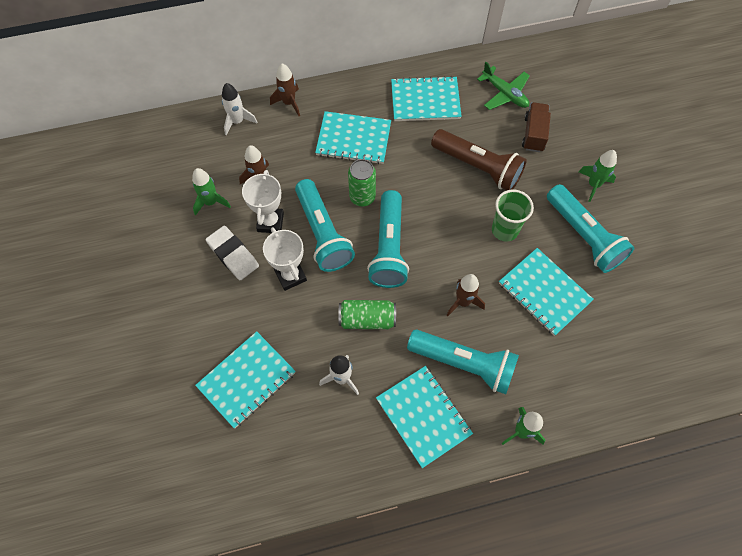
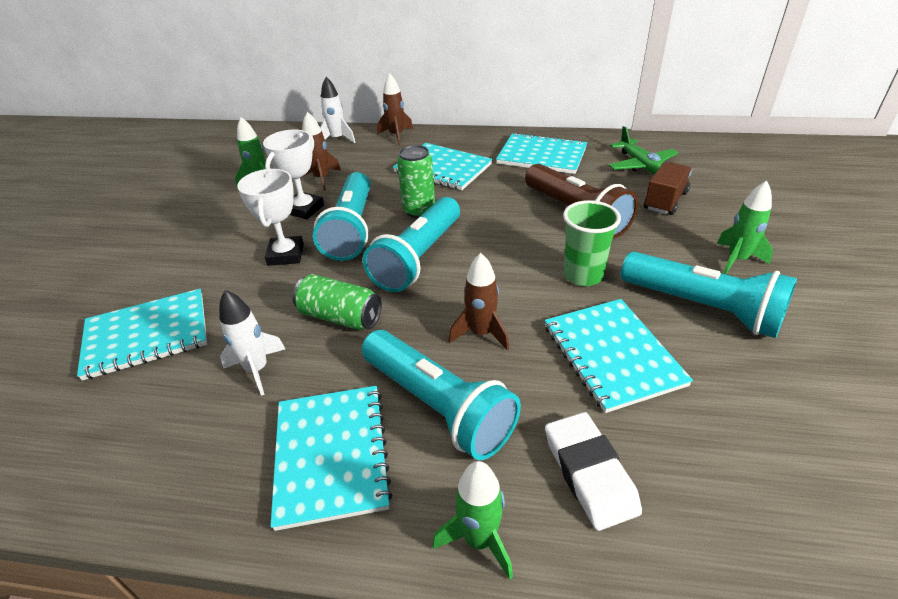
camera: 25 degrees right, 25 degrees down
(233, 255) = (243, 225): white eraser -> white eraser (589, 473)
(584, 236) = (703, 308): turquoise flashlight -> turquoise flashlight turned 45 degrees counterclockwise

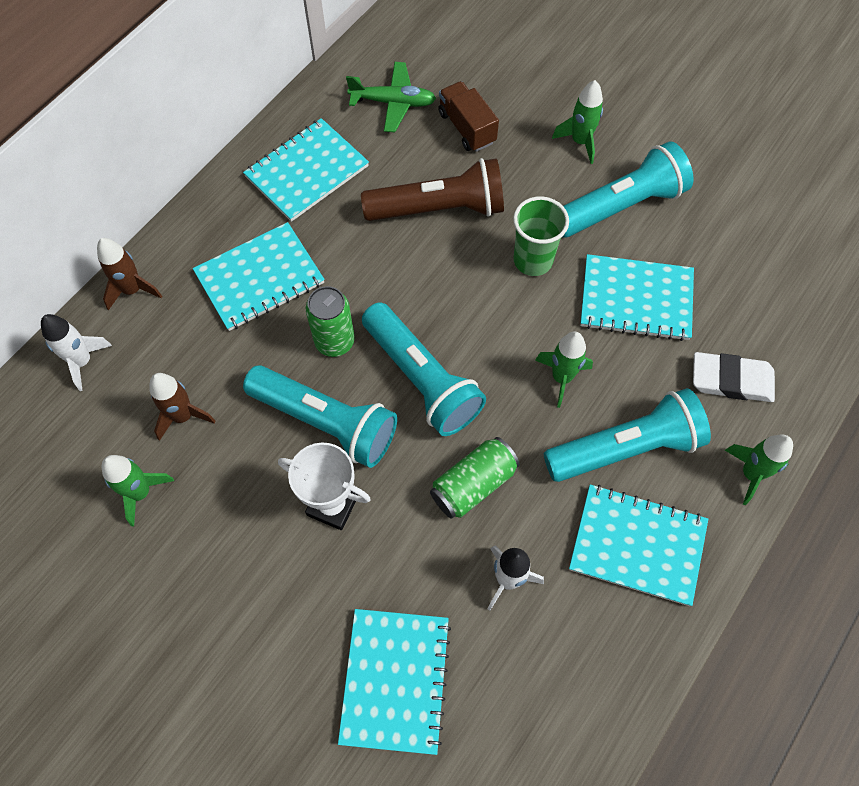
camera: 65 degrees left, 25 degrees up
(304, 209) = (245, 458): white trophy -> none
(481, 333) = (562, 377): brown rocket -> green rocket

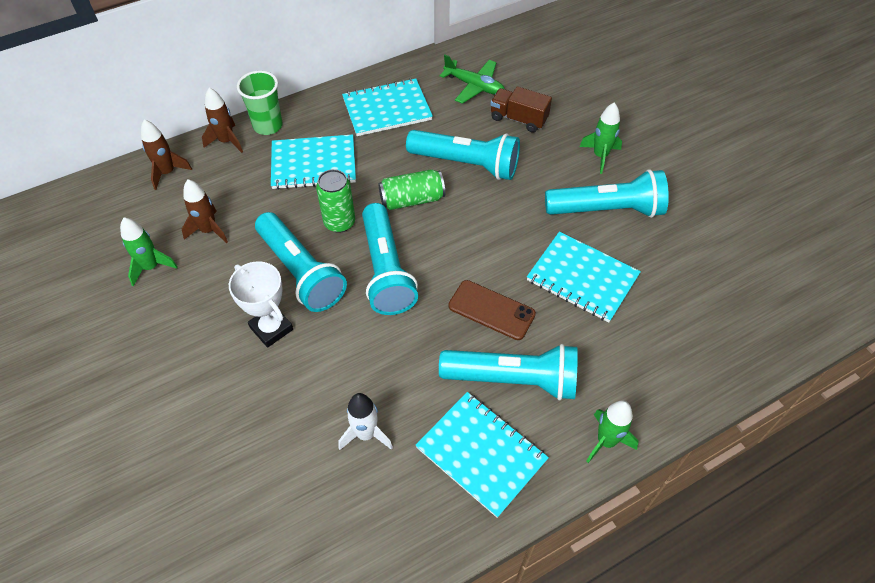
camera: 25 degrees right, 10 degrees down
(82, 361) = (167, 172): white rocket -> brown rocket
(395, 680) = (241, 467): turquoise notebook -> none
(439, 209) = (466, 164): brown flashlight -> turquoise flashlight
(467, 128) = (518, 119): brown truck -> brown truck turned 60 degrees counterclockwise
(473, 484) = (380, 356): green can -> green can (412, 200)
(533, 260) = (516, 222): green cup -> green cup (268, 126)
(562, 377) = (491, 310): green rocket -> brown phone
(731, 380) = (628, 365): white eraser -> none

